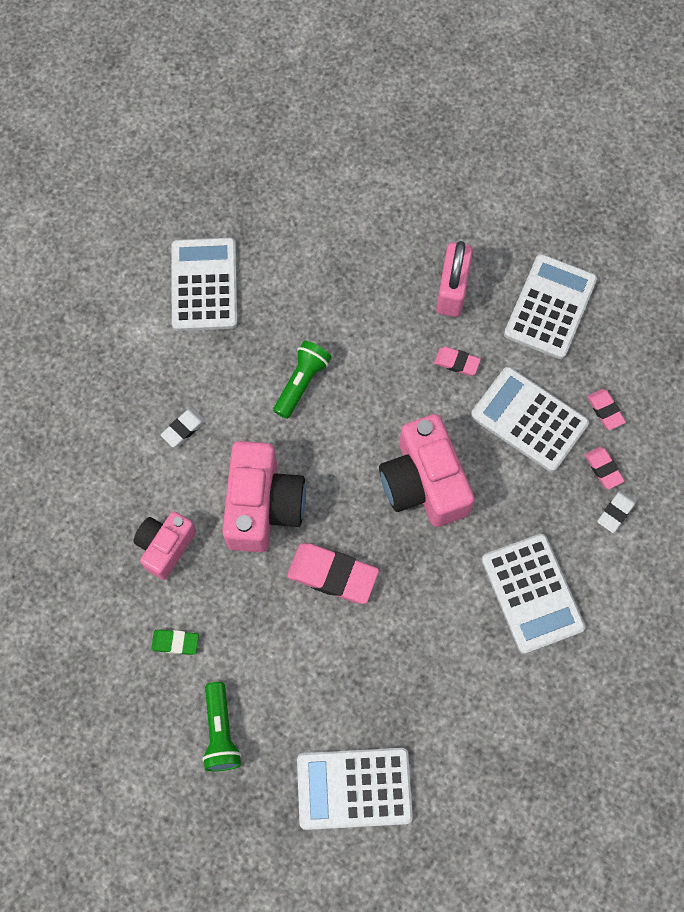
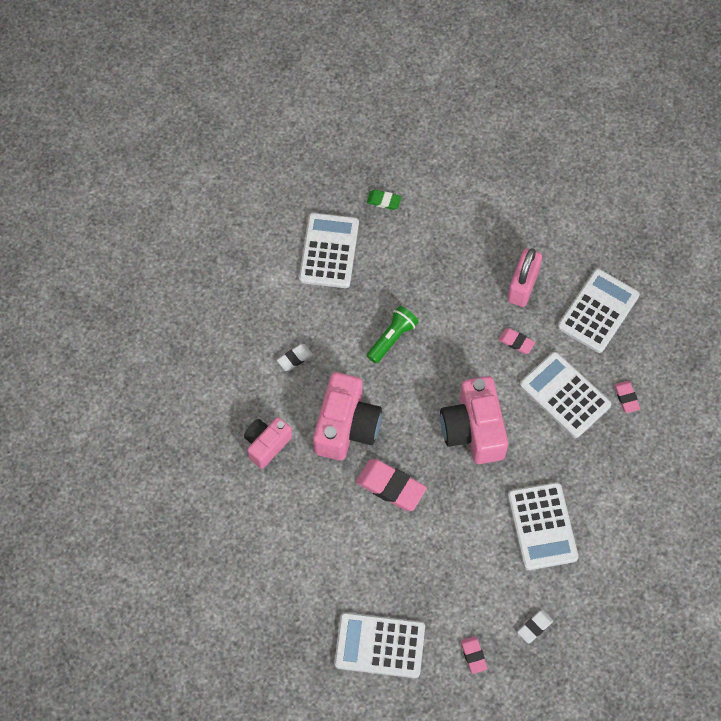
camera: 10 degrees right, 5 degrees down
(175, 642) = (262, 516): green eraser -> green eraser (384, 201)
(220, 732) = (286, 587): green flashlight -> none
(603, 469) = (616, 442): pink eraser -> pink eraser (473, 655)
(615, 512) = (619, 476): white eraser -> white eraser (535, 627)

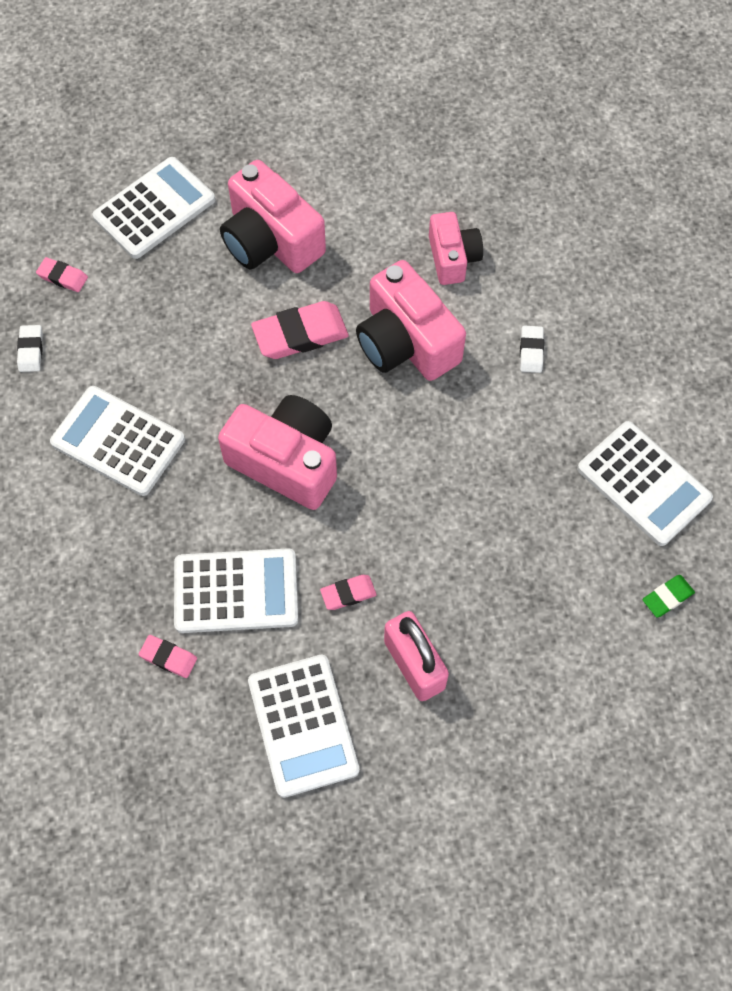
camera: 130 degrees right, 0 degrees up
(343, 556) = (271, 241): none -> pink camera
(392, 338) = (471, 464): green flashlight -> none

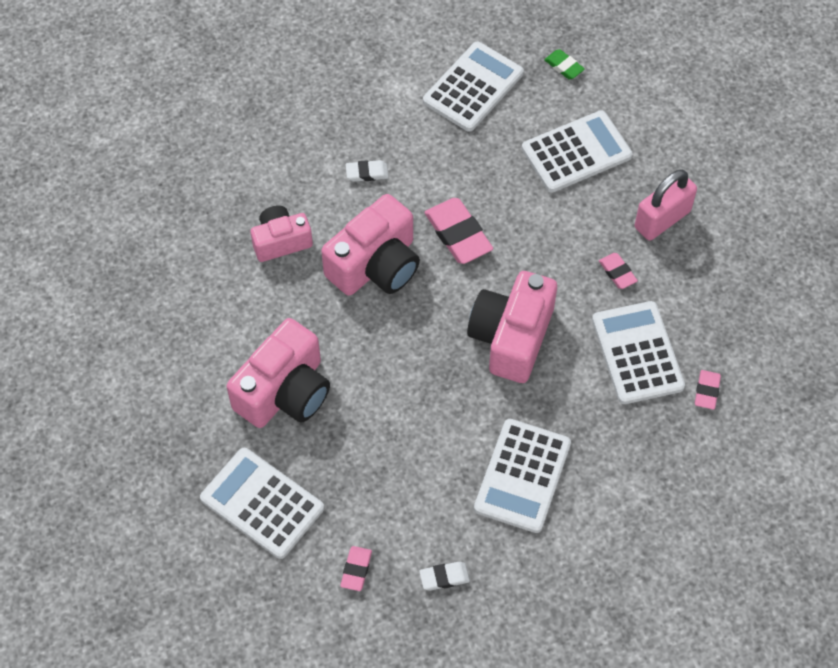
camera: 100 degrees left, 5 degrees down
(300, 334) = (383, 349): pink eraser -> pink eraser (458, 234)
(303, 725) = (732, 286): white calculator -> white calculator (576, 152)

